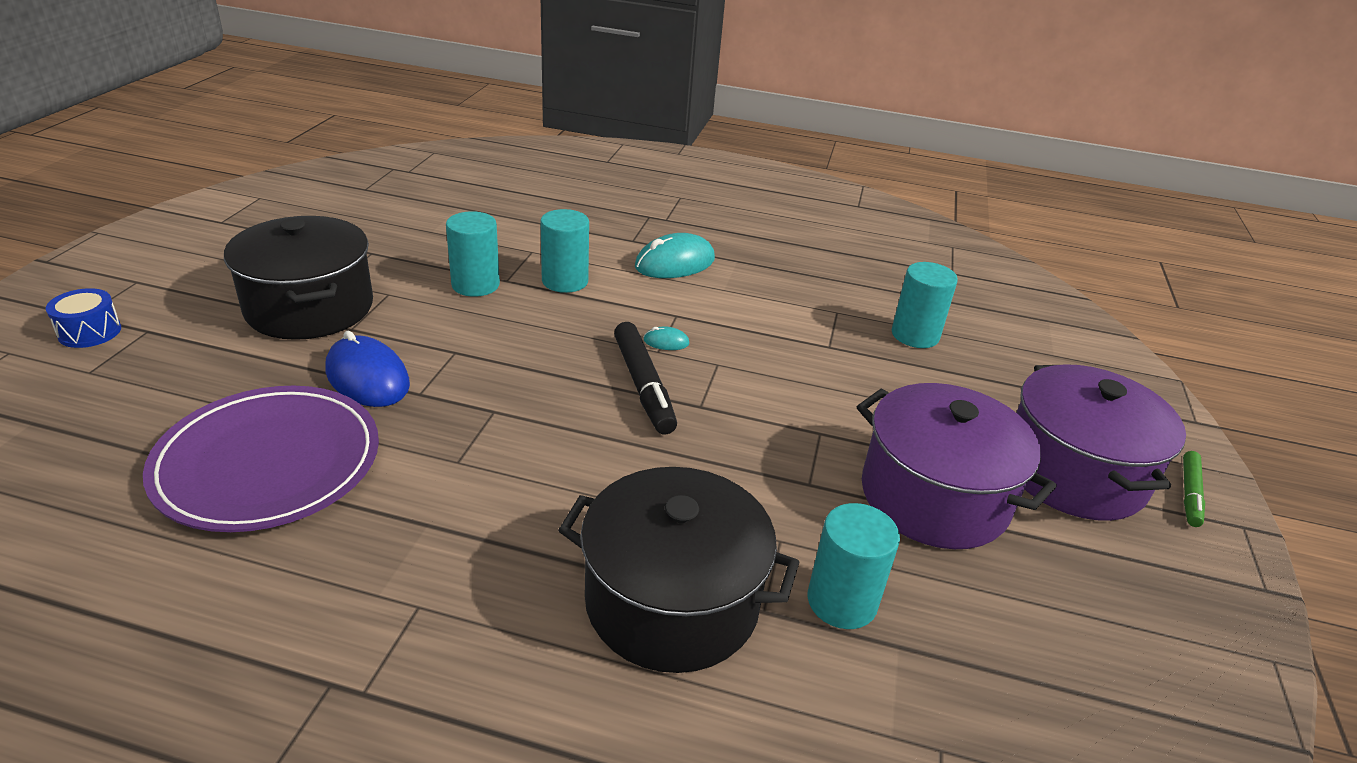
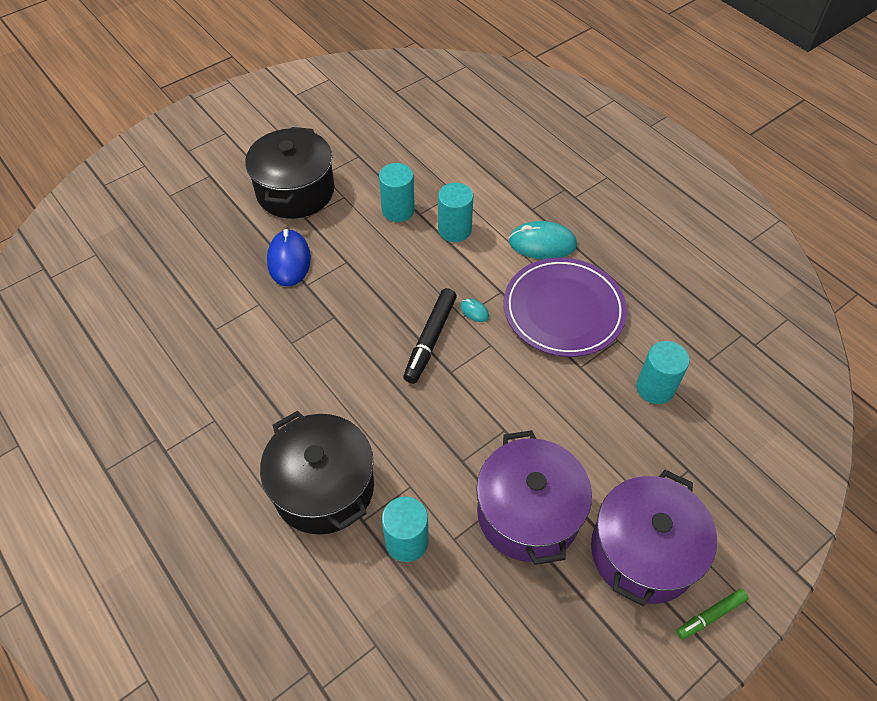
camera: 40 degrees right, 20 degrees up
(90, 332) = (184, 165): blue drum -> none
(268, 463) = (208, 298): purple plate -> purple plate (563, 310)

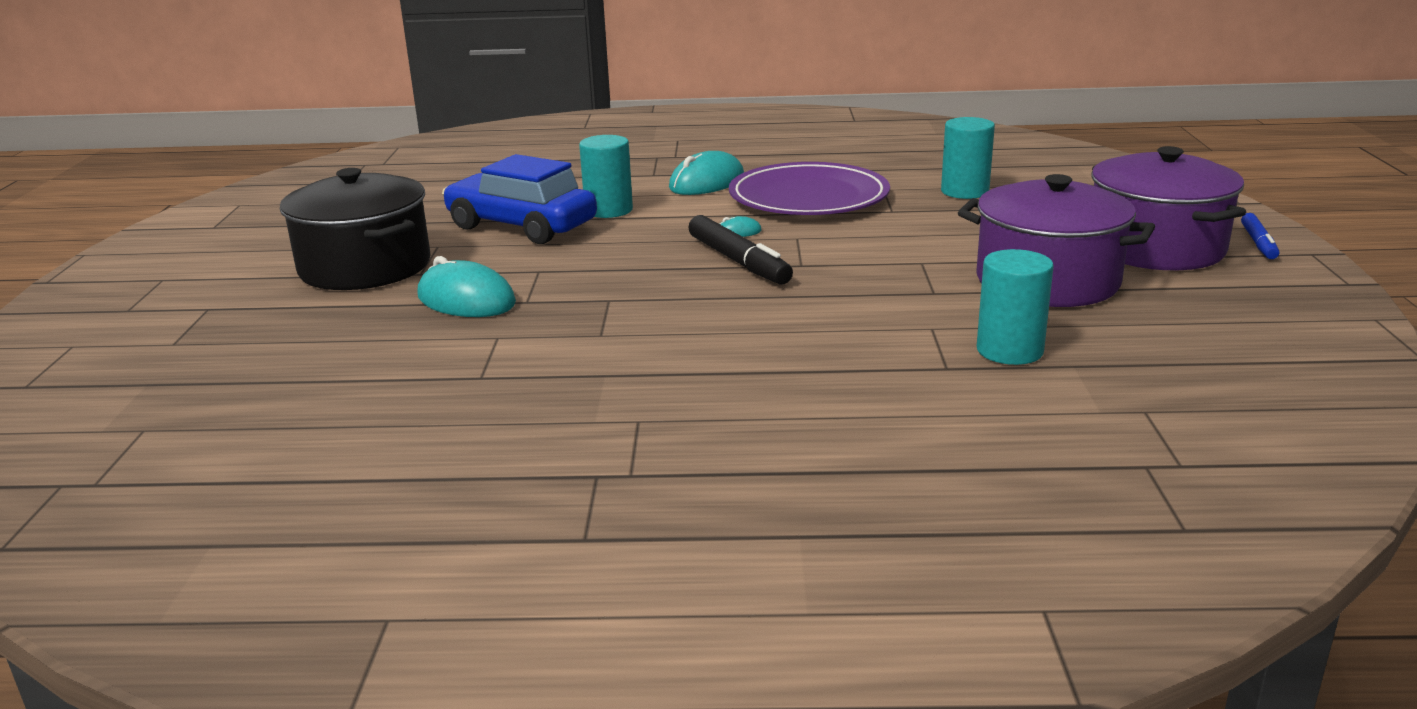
camera: 50 degrees left, 30 degrees down
(289, 260) = (466, 300): blue mouse -> turquoise mouse
(324, 487) = (864, 377): black pot -> none
(398, 210) = (521, 226): turquoise cylinder -> blue car
(710, 615) = (1258, 243): green marker -> blue marker

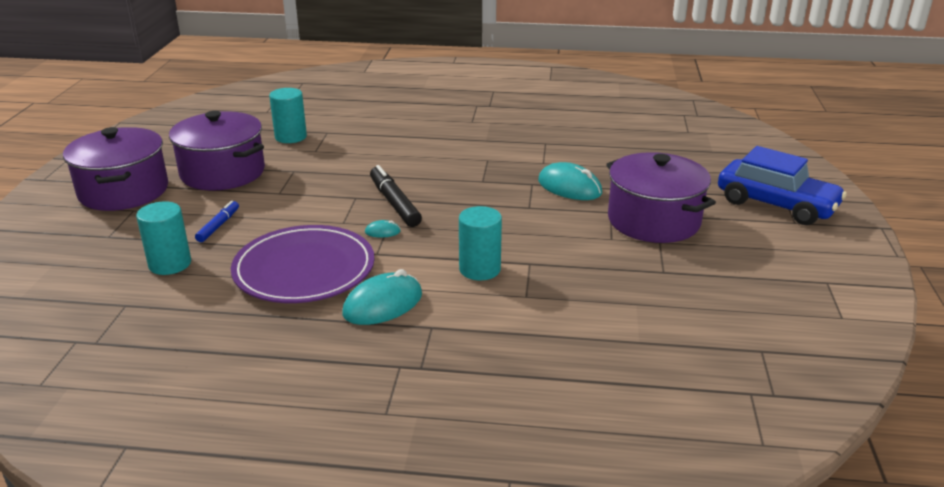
camera: 175 degrees left, 5 degrees up
(365, 267) = (653, 220): black pot -> purple pot
(521, 226) = (551, 255): blue car -> blue car (776, 205)
(1258, 243) = (57, 189): blue marker -> blue marker (218, 226)

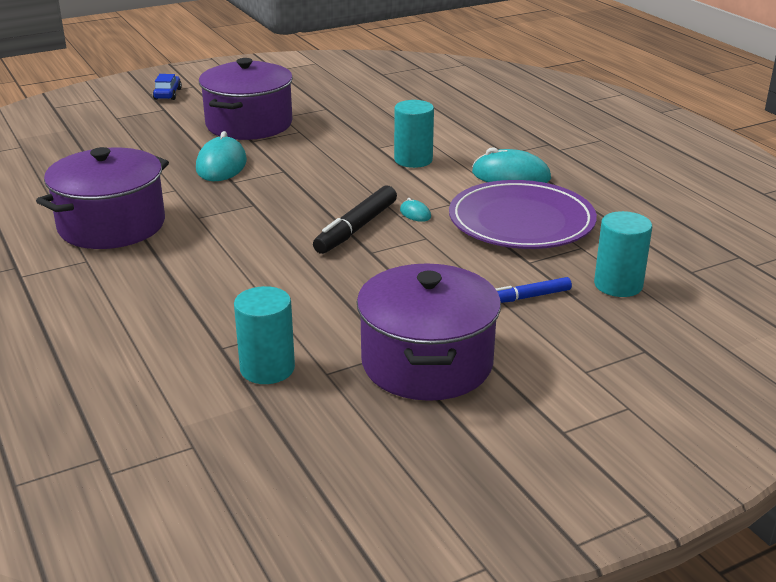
camera: 125 degrees left, 0 degrees up
(123, 191) = (567, 409): purple pot -> purple pot (112, 225)
(776, 205) = (167, 94): blue car -> blue car, size x0.44

